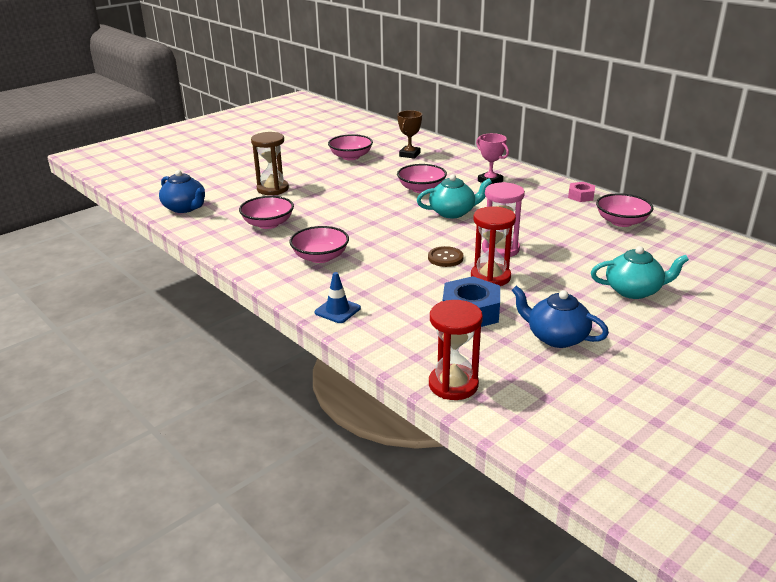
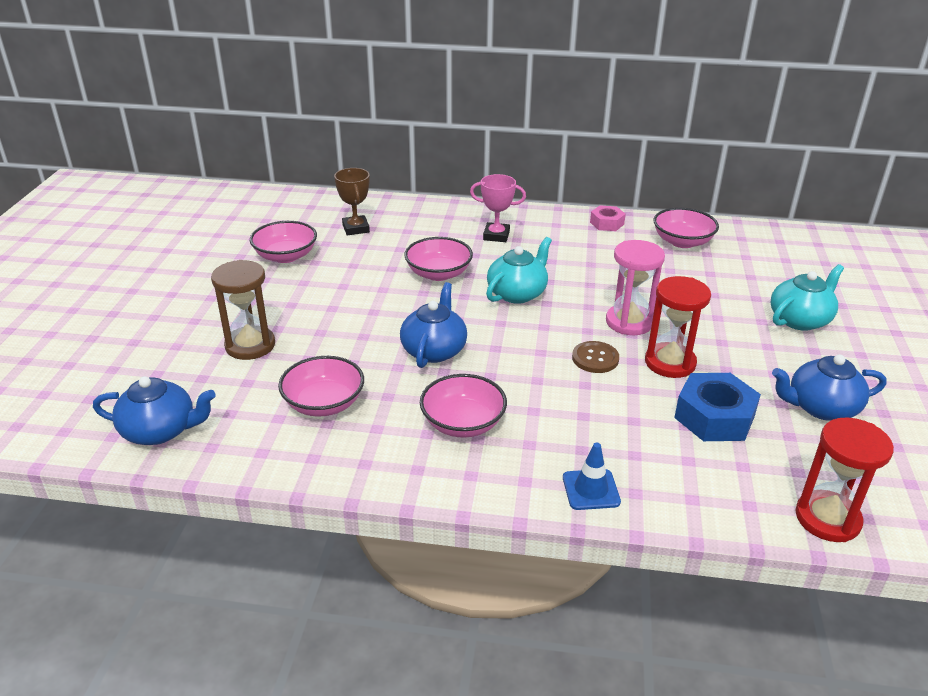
camera: 40 degrees left, 5 degrees up
(359, 222) = (434, 350): none -> blue teapot

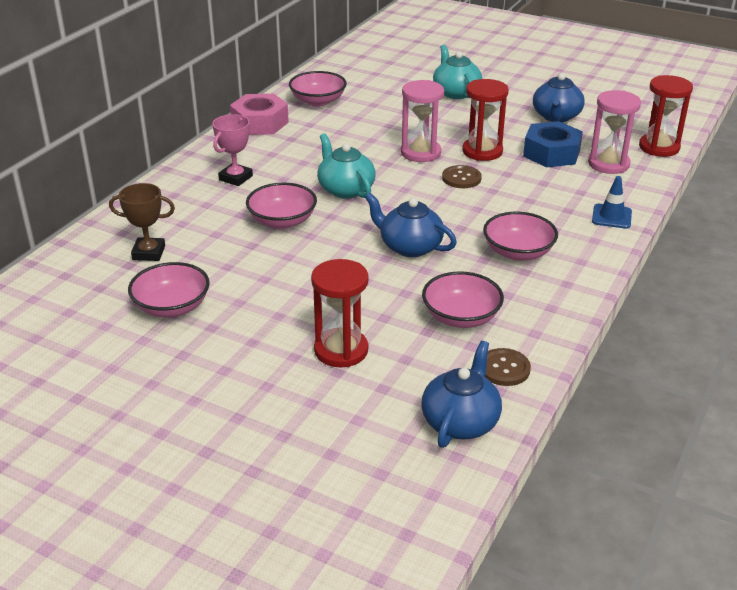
camera: 70 degrees left, 0 degrees up
(246, 445) = (504, 368): none -> brown button
(250, 345) = (341, 350): brown hourglass -> red hourglass
(607, 223) = (260, 123): pink nut -> pink nut, size x1.72
(730, 471) = (608, 164): none -> pink hourglass

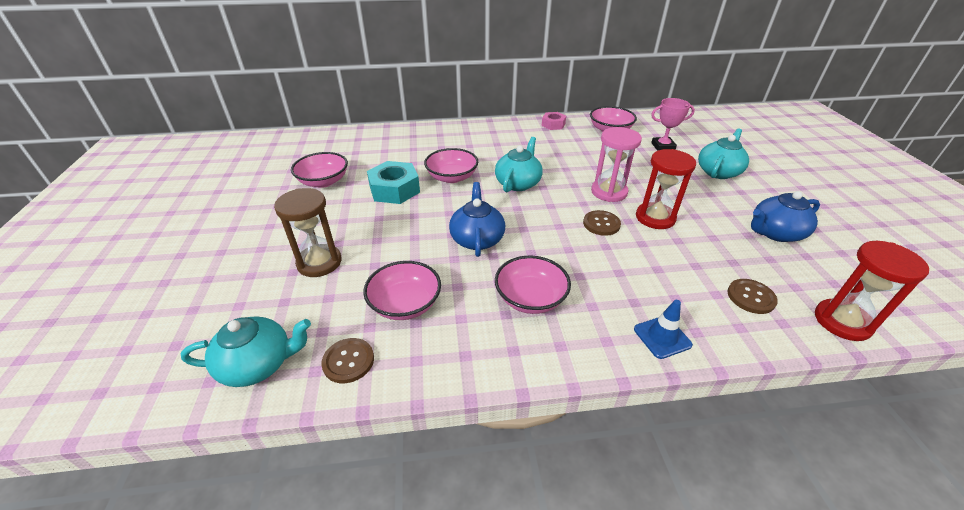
camera: 55 degrees right, 5 degrees up
(149, 253) = (372, 152): brown trophy -> none
(235, 178) = (481, 143): pink trophy -> pink trophy (663, 146)
(259, 264) = (394, 189): none -> turquoise nut
(260, 123) = (553, 124): pink nut -> pink nut, size x0.58
(341, 350) = (319, 262): red hourglass -> brown hourglass
(461, 421) = (258, 364): blue teapot -> turquoise teapot
(551, 153) = (711, 254): blue nut -> none
(608, 164) = (751, 297): pink hourglass -> brown button

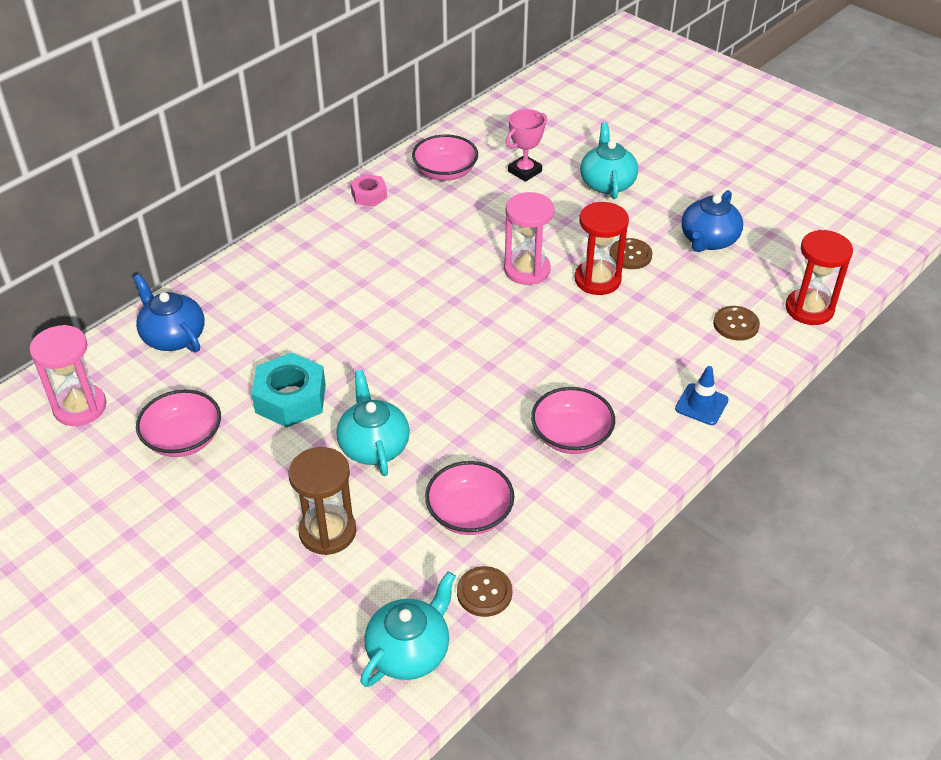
camera: 40 degrees left, 5 degrees up
(306, 149) = (80, 407): none -> pink hourglass
(452, 177) = (337, 343): pink bowl -> none
(477, 239) = (457, 405): blue teapot -> blue teapot (173, 336)
(518, 183) = (422, 310): turquoise teapot -> turquoise teapot (374, 445)
(601, 224) = (556, 316): brown button -> brown button (630, 255)

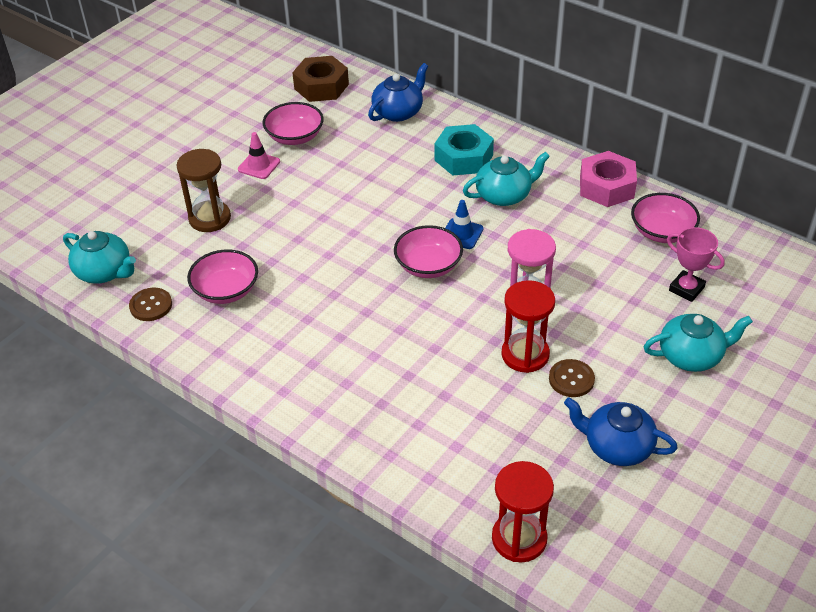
camera: 85 degrees right, 0 degrees up
(80, 407) = (321, 86): pink hourglass -> brown nut
(232, 478) = (259, 165): none -> pink traffic cone
(290, 398) = (340, 180): turquoise nut -> turquoise nut (463, 158)
(369, 195) = (606, 187): pink nut -> pink nut, size x1.72
(374, 445) = (294, 230): turquoise teapot -> turquoise teapot (504, 195)
(571, 436) = (312, 346): pink bowl -> pink bowl (428, 266)
(701, 404) = (359, 438): blue traffic cone -> blue traffic cone (461, 234)
(736, 324) = (480, 469): brown button -> none

